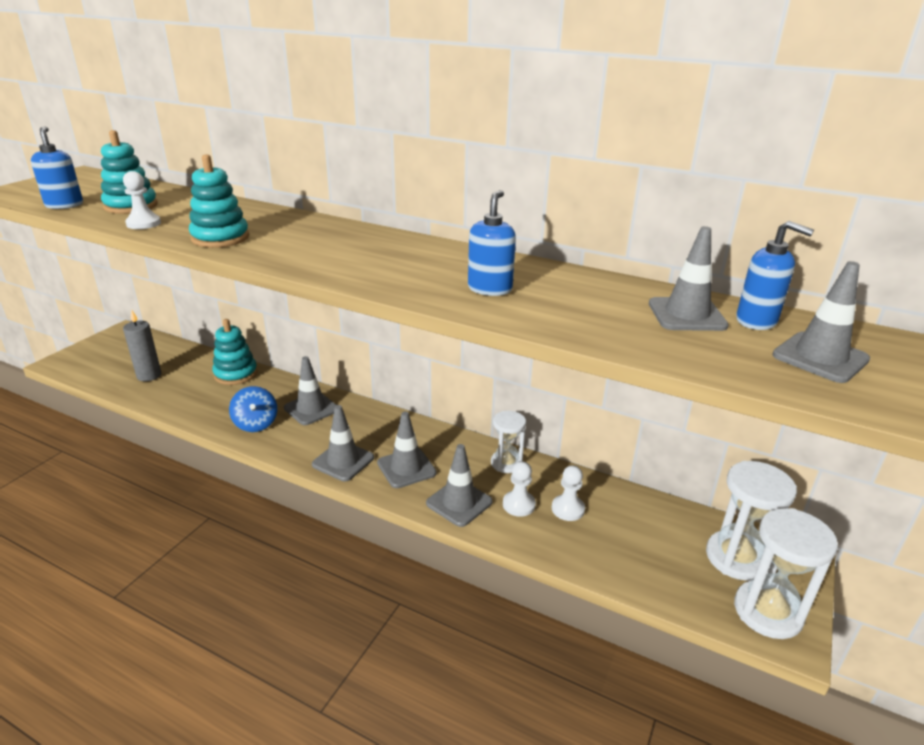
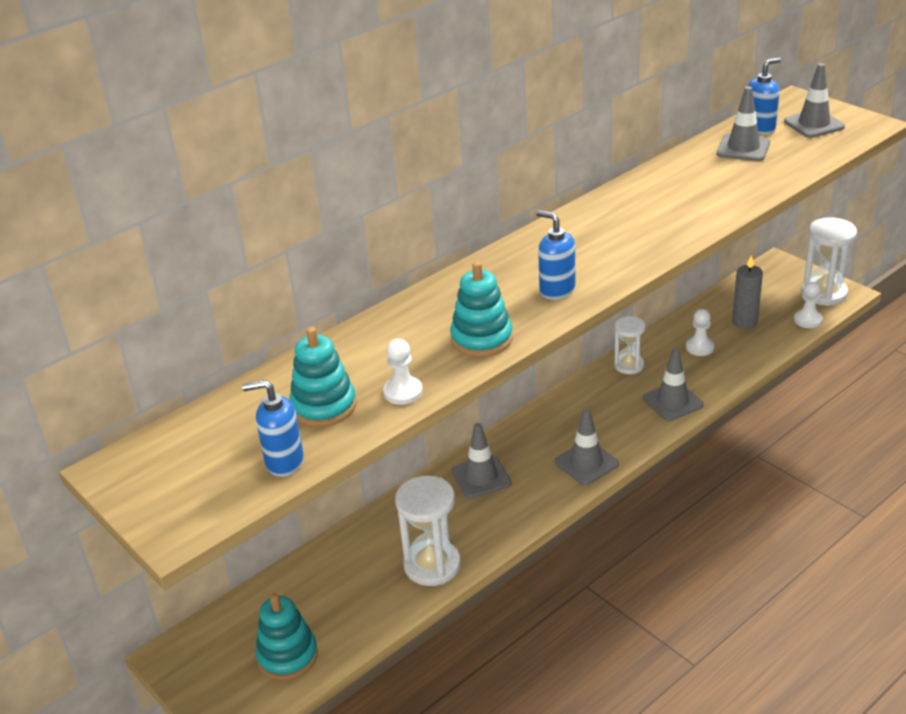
camera: 65 degrees left, 5 degrees up
(149, 375) = (328, 618): grey candle -> grey candle (744, 322)
(235, 374) = (370, 535): turquoise stacking toy -> turquoise stacking toy (287, 656)
(256, 424) = (491, 521): blue spinning top -> none
(406, 468) = (613, 424): grey traffic cone -> none
(490, 289) = (672, 211): blue soap dispenser -> blue soap dispenser (557, 290)
(518, 505) = (686, 371): white pawn -> white pawn (808, 320)
(736, 558) = (774, 288): white hourglass -> white hourglass (432, 565)

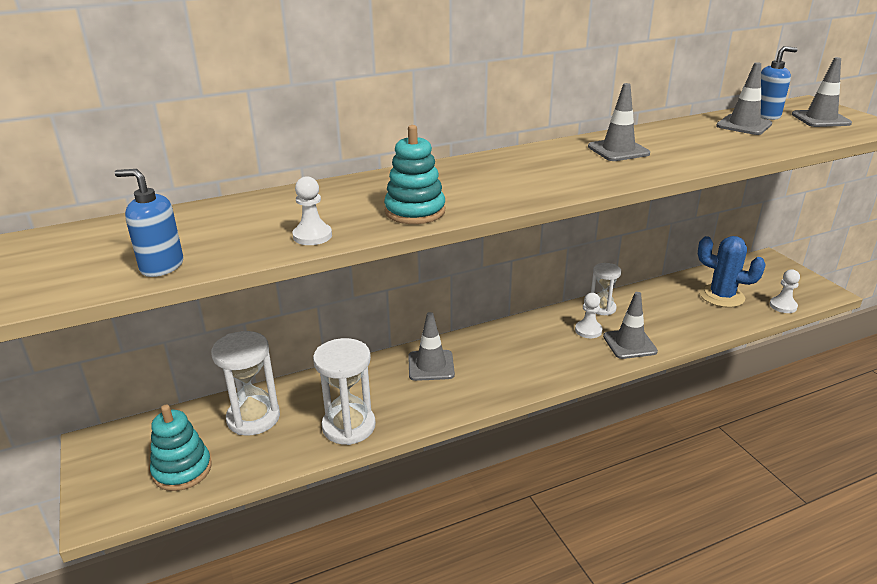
camera: 15 degrees right, 5 degrees down
(324, 406) = (235, 233): turquoise stacking toy -> none
(557, 290) = (509, 189): blue soap dispenser -> none
(586, 463) = (528, 375): grey traffic cone -> grey traffic cone (618, 150)
(699, 347) = (672, 307): white pawn -> white pawn (588, 330)
(744, 322) = (721, 296): grey candle -> blue cactus
(824, 293) = (805, 288): white hourglass -> white hourglass (253, 418)

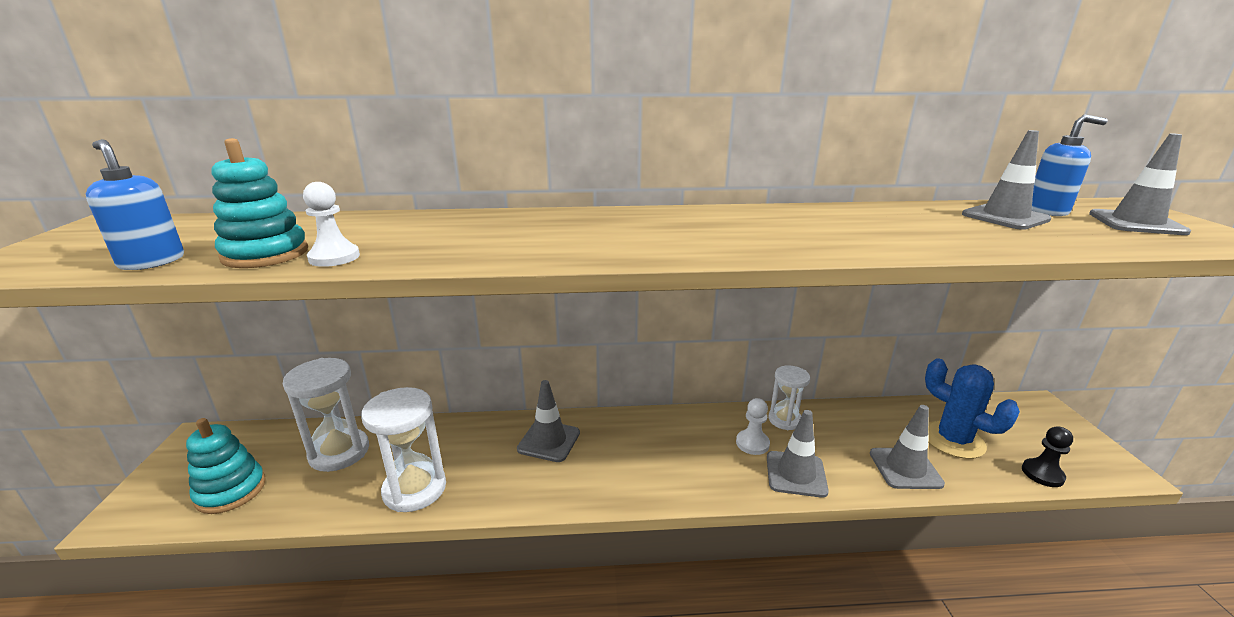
camera: 20 degrees right, 5 degrees down
(415, 211) = (476, 250): turquoise stacking toy -> turquoise stacking toy (265, 254)
(618, 150) = (799, 223): grey traffic cone -> grey traffic cone (905, 468)
(783, 306) = (1042, 474): white pawn -> black pawn

